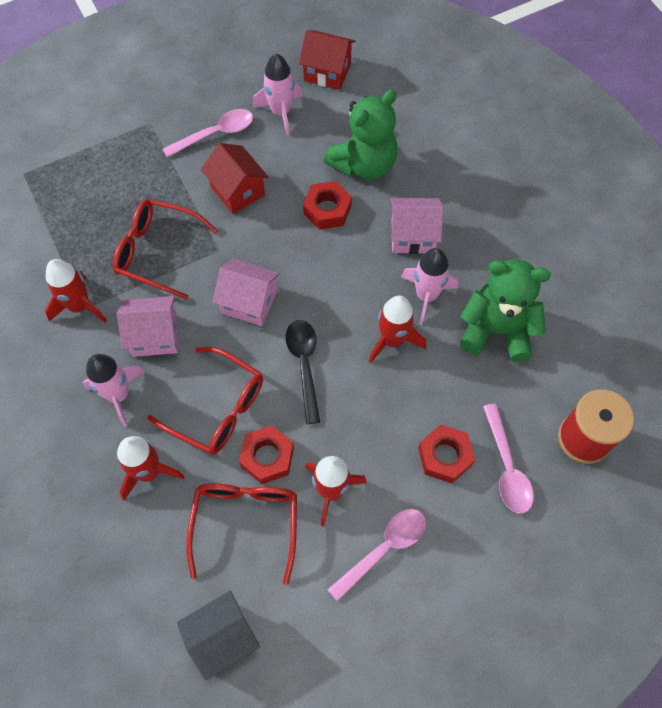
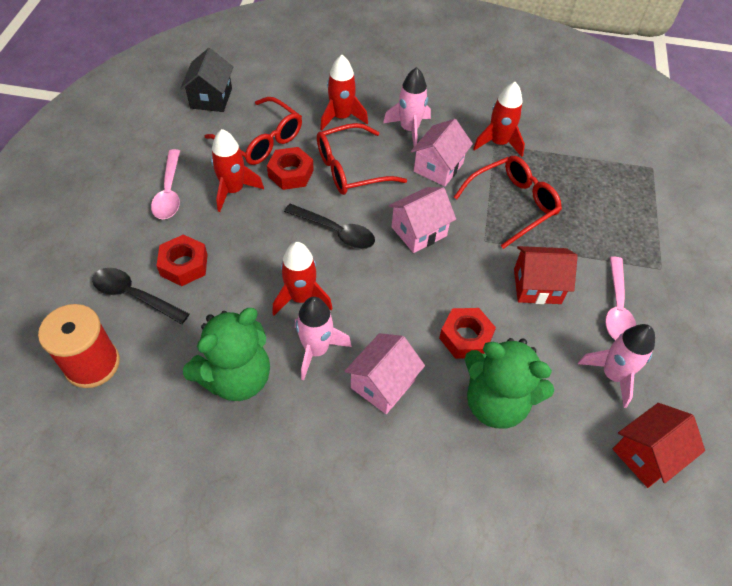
camera: 125 degrees right, 10 degrees down
(364, 164) = (496, 402): green teddy bear -> green teddy bear turned 60 degrees counterclockwise
(506, 467) = (134, 296): pink spoon -> black spoon

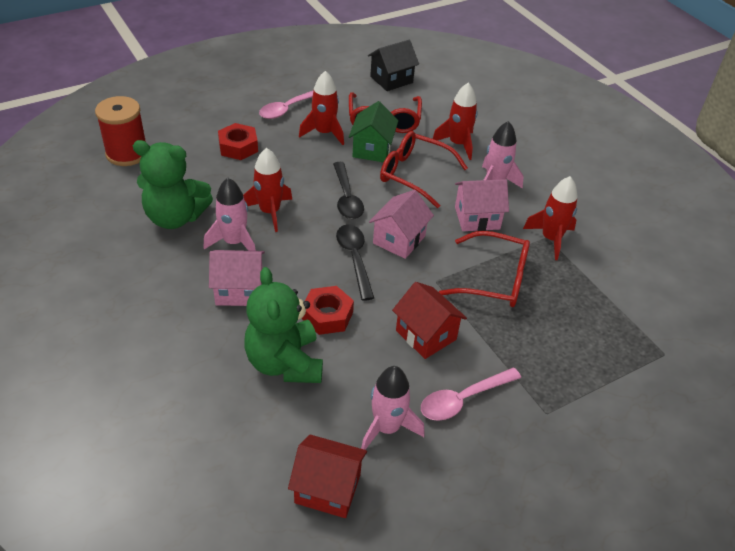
camera: 50 degrees right, 10 degrees down
(134, 296) = (192, 141): black spoon -> black spoon (354, 259)
(291, 173) = (372, 149): red nut -> green house
(419, 231) = (399, 239): pink house -> pink house turned 75 degrees counterclockwise

